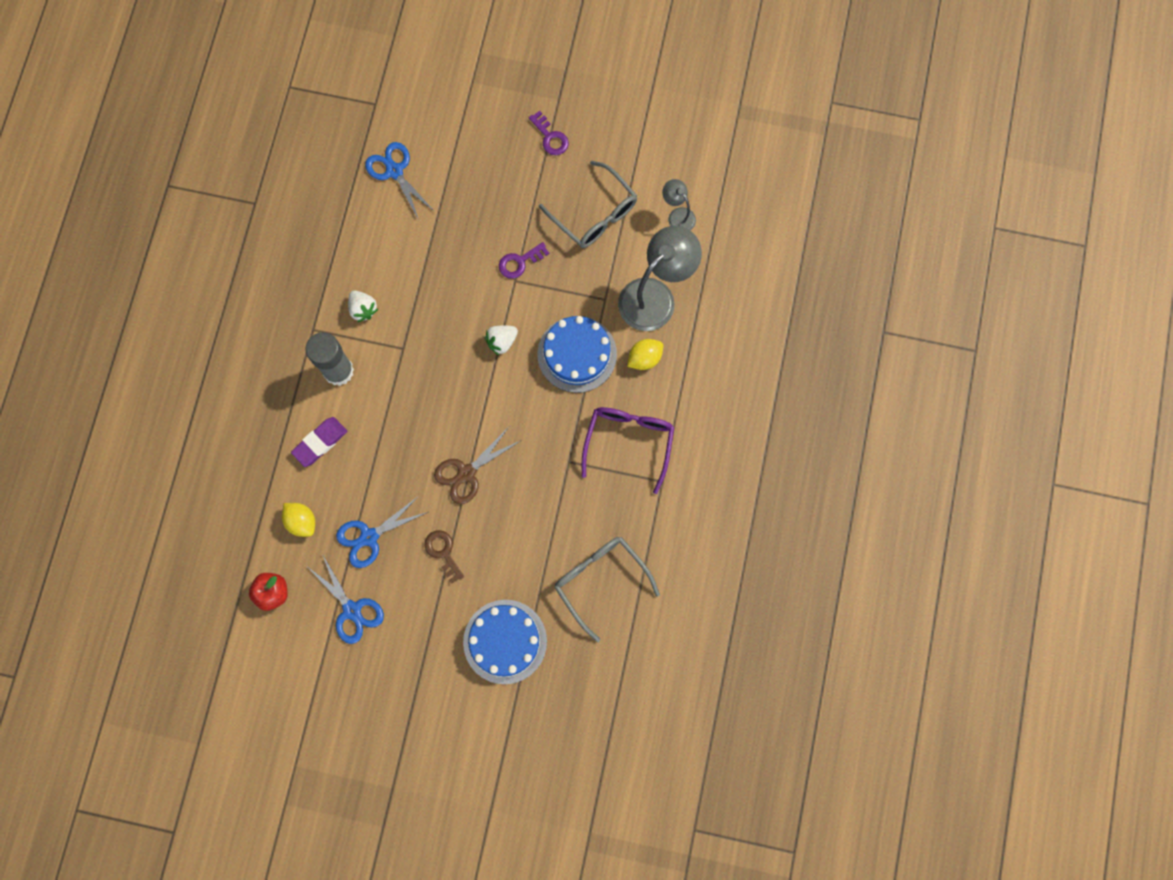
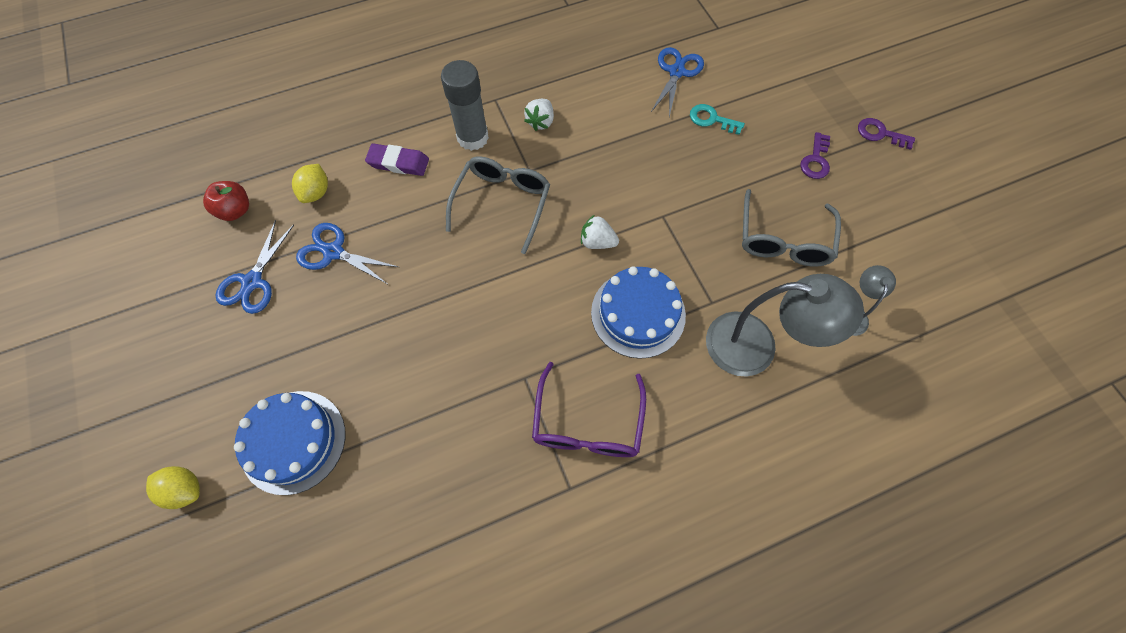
camera: 55 degrees right, 10 degrees down
(443, 552) = (355, 323): brown key -> none
(459, 181) = (711, 119): none -> turquoise key
(466, 473) = (449, 293): brown scissors -> none
(520, 262) = (683, 209): purple key -> purple key (880, 134)
(600, 580) = (416, 497): grey glasses -> grey glasses (502, 203)
(629, 442) = (587, 424): purple glasses -> purple glasses turned 120 degrees clockwise
(644, 358) = (685, 380): yellow lemon -> yellow lemon (185, 489)

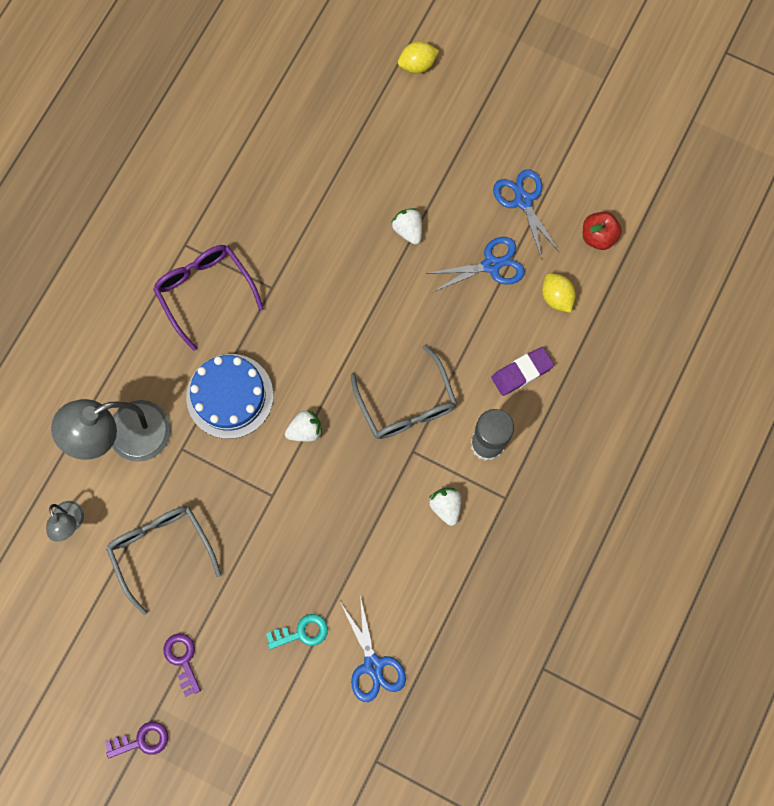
camera: 140 degrees right, 10 degrees up
(293, 441) = (382, 136): blue cake -> none
(364, 333) = (408, 230): none -> white strawberry

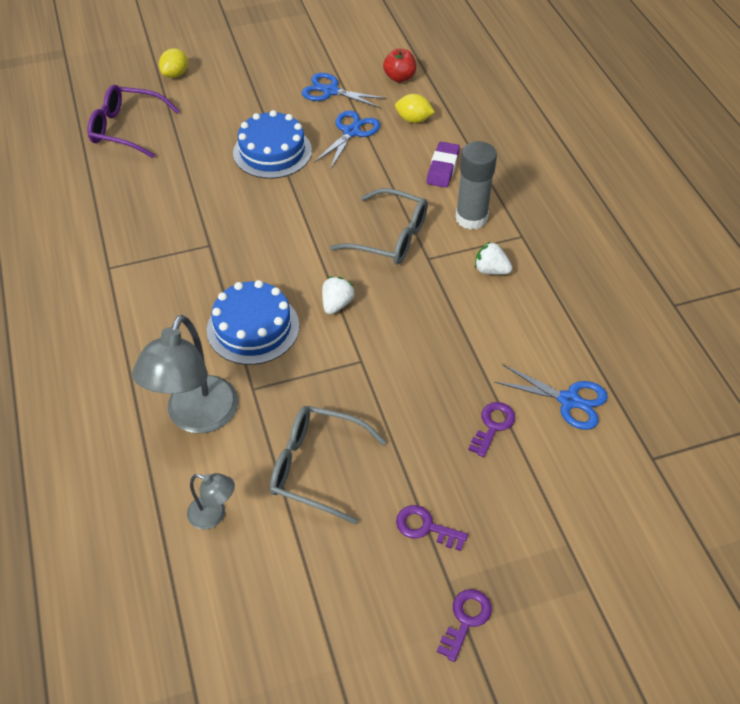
camera: 45 degrees left, 25 degrees down
(205, 291) = (157, 282): purple glasses -> purple glasses (126, 129)
(302, 632) = (493, 426): turquoise key -> purple key
(408, 230) = (272, 152): white strawberry -> blue cake

